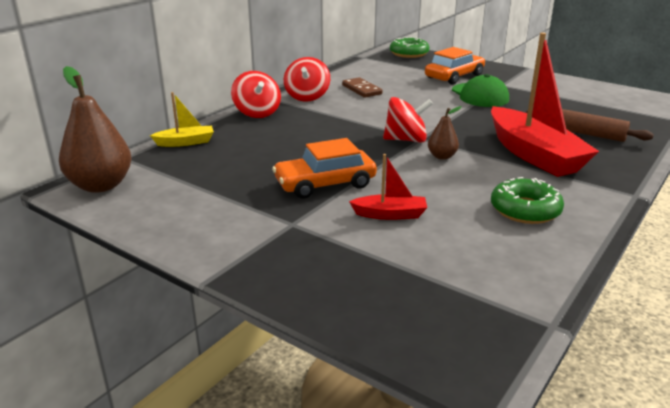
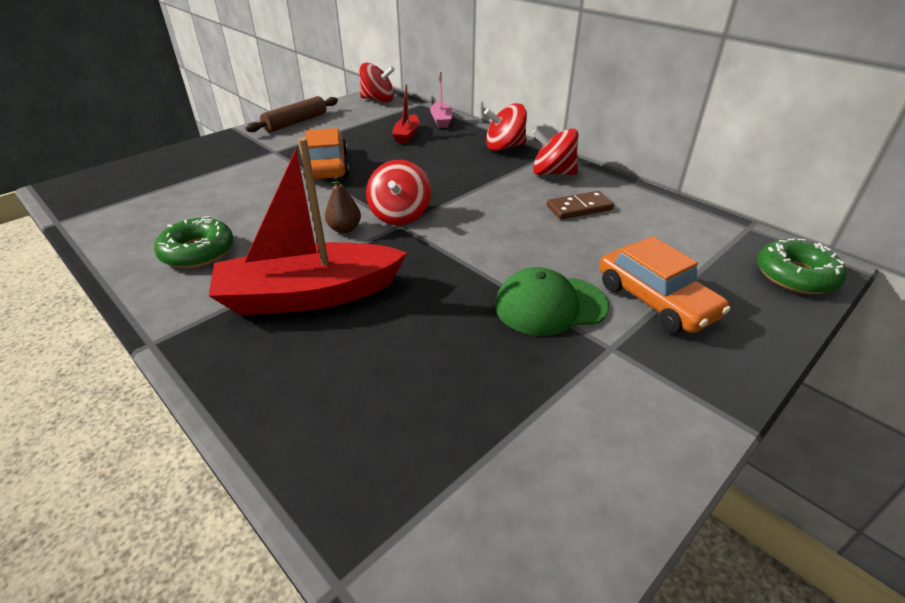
camera: 100 degrees right, 10 degrees up
(101, 185) = (378, 100): brown pear -> red spinning top
(185, 142) = (441, 120): yellow boat -> pink boat
(390, 214) = (253, 186): red boat -> red boat (406, 135)
(584, 133) = (350, 373): brown rolling pin -> brown rolling pin (295, 122)

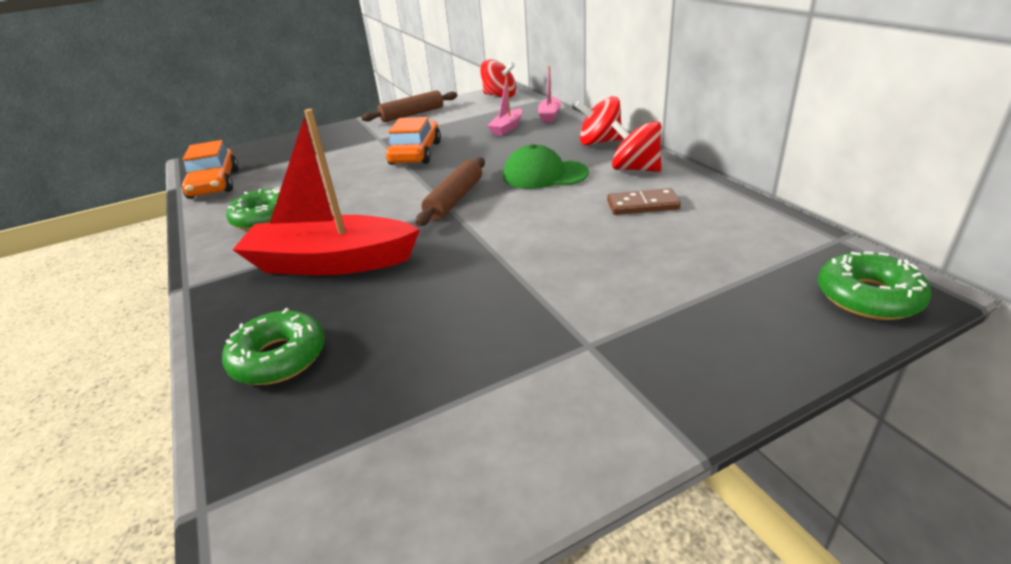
camera: 20 degrees right, 5 degrees down
(318, 407) = (279, 358): none -> green donut
(344, 229) = (397, 208): brown pear -> none
(400, 215) = (454, 199): red spinning top -> brown rolling pin
(406, 135) = (507, 128): red boat -> pink boat
(550, 305) = (550, 296): green cap -> green cap (544, 174)
(655, 300) = (670, 304): orange car -> orange car (214, 184)

